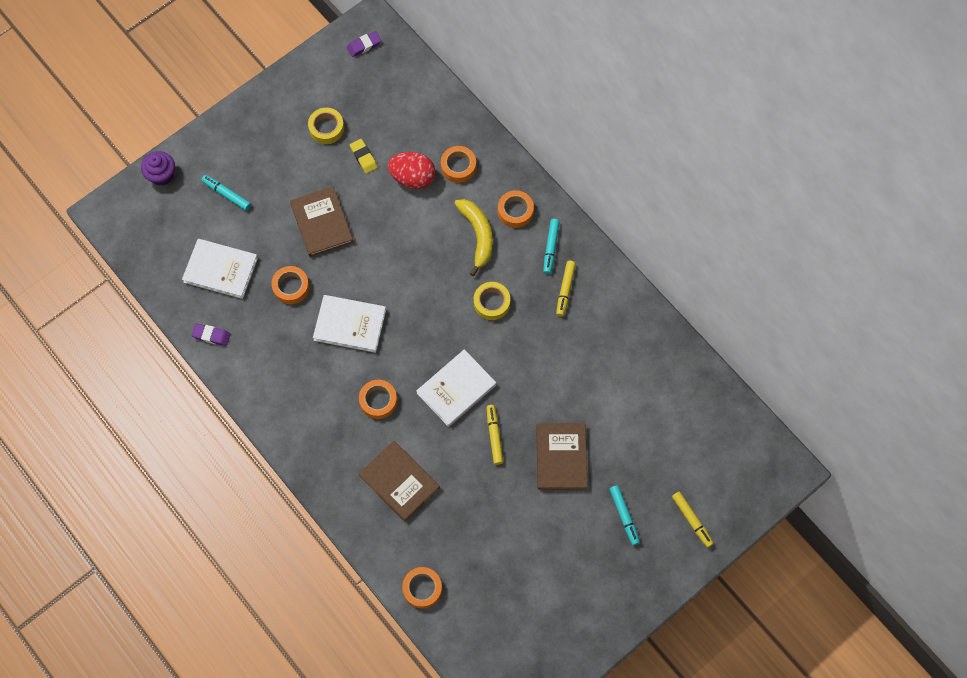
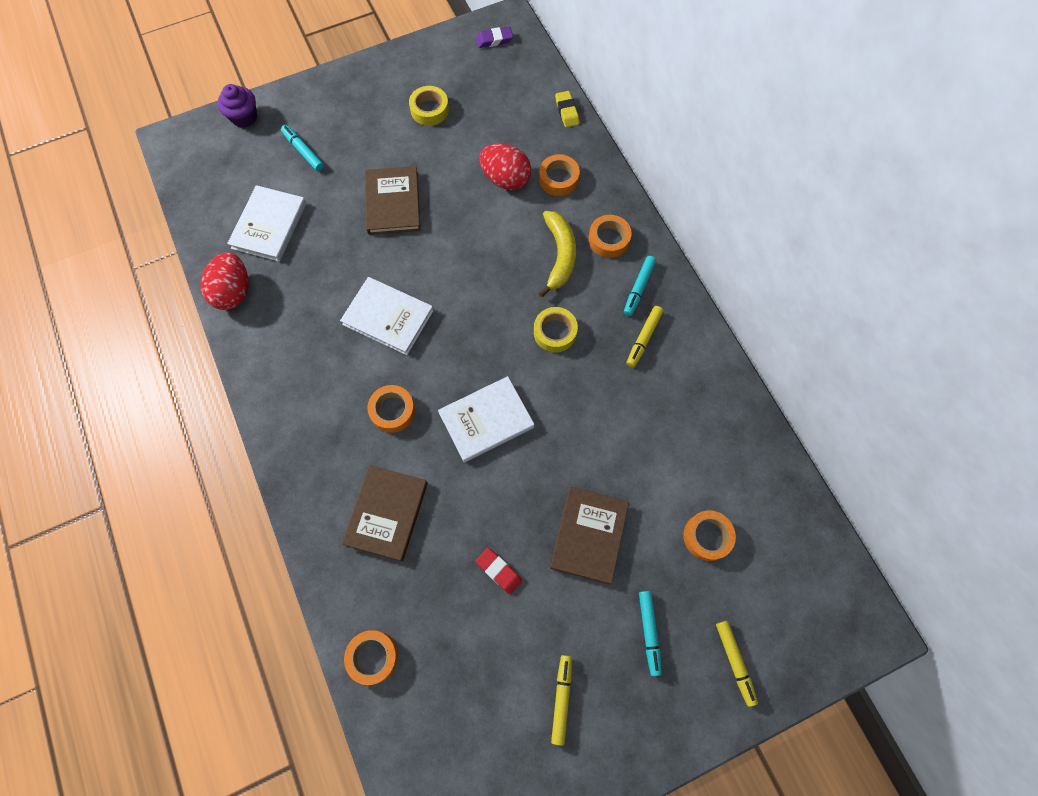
camera: 15 degrees right, 0 degrees up
(211, 335) = (233, 292): purple eraser -> red egg
(221, 270) = (269, 225): white book -> white book turned 75 degrees clockwise
(291, 287) = (337, 261): orange tape -> orange tape (707, 536)
(363, 157) = (459, 147): yellow eraser -> yellow eraser (567, 111)
(399, 482) = (386, 513): brown book -> brown book turned 45 degrees clockwise
(494, 436) = (515, 487): yellow marker -> yellow marker (561, 699)
(499, 502) = (499, 571): none -> red eraser

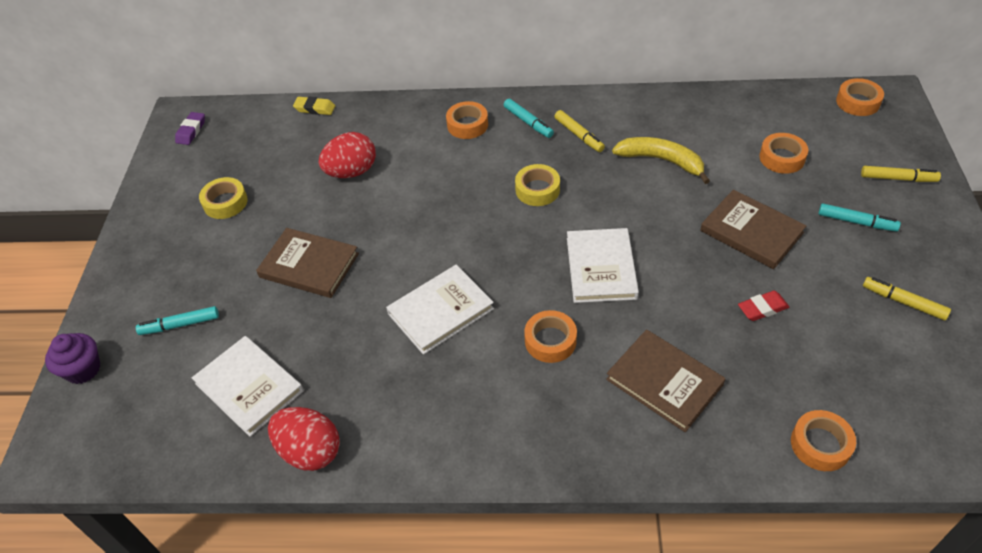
camera: 60 degrees left, 20 degrees down
(558, 179) = (381, 136): orange tape -> orange tape (857, 102)
(559, 255) = (460, 161): yellow banana -> yellow banana (661, 161)

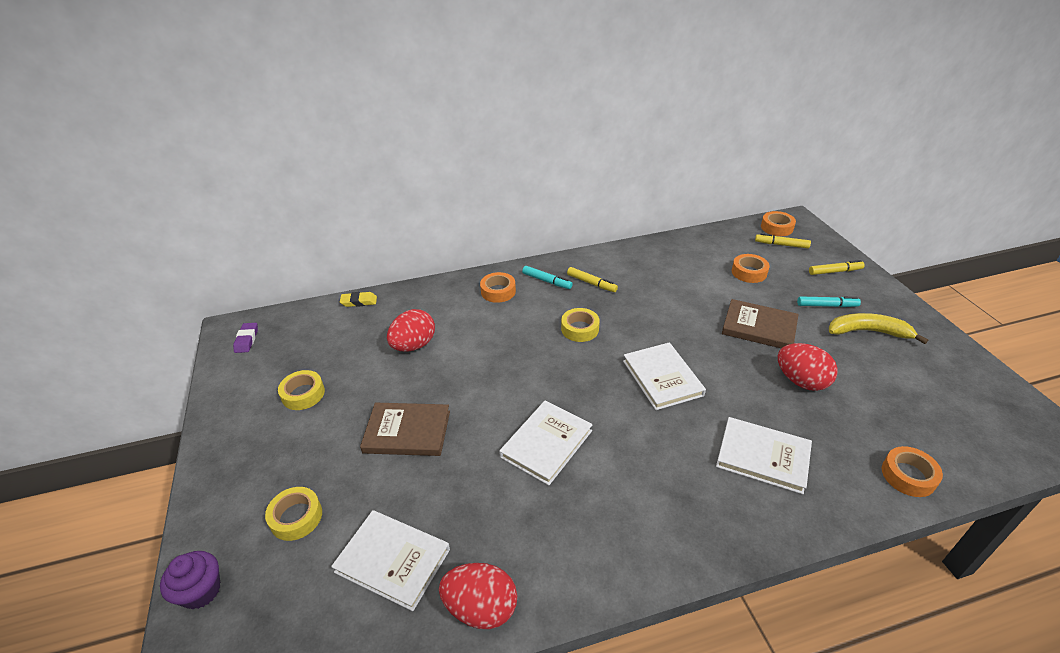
camera: 20 degrees left, 10 degrees down
(180, 325) = (296, 517): turquoise marker -> yellow tape
(550, 341) = (653, 446): orange tape -> none
(661, 161) = (664, 290): yellow banana -> yellow banana (868, 332)
(664, 382) = (762, 457): brown book -> white book
(762, 308) = (801, 381): red eraser -> red egg
(903, 302) = (894, 354): yellow marker -> yellow marker (781, 245)

